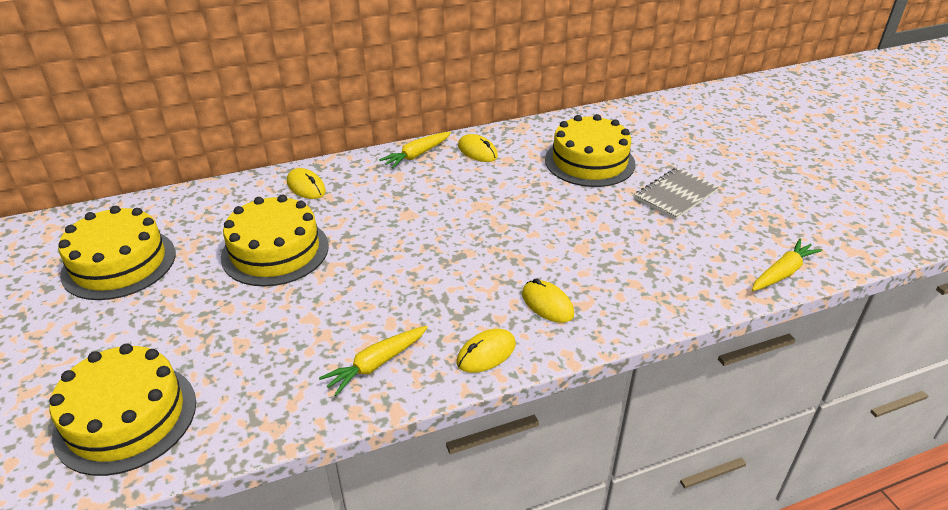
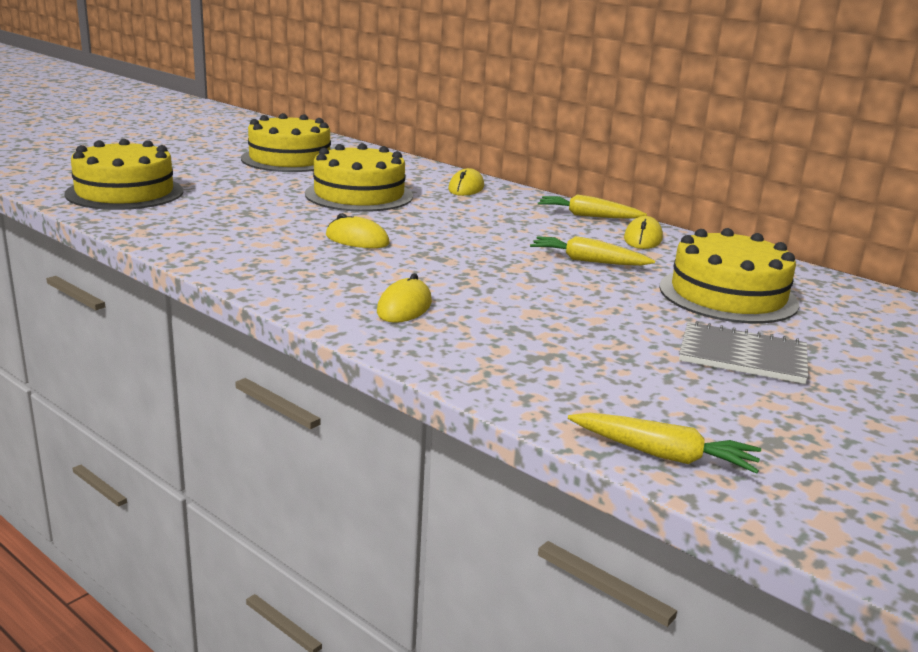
camera: 60 degrees right, 15 degrees down
(376, 364) = (241, 251): yellow carrot -> yellow carrot (588, 261)
(486, 354) = (295, 290): yellow mouse -> yellow mouse (357, 240)

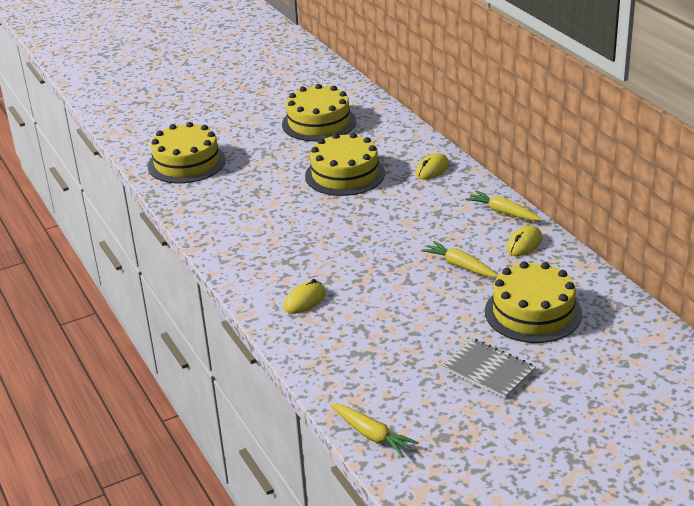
camera: 25 degrees right, 10 degrees up
(357, 240) = (313, 229): yellow mouse -> none

